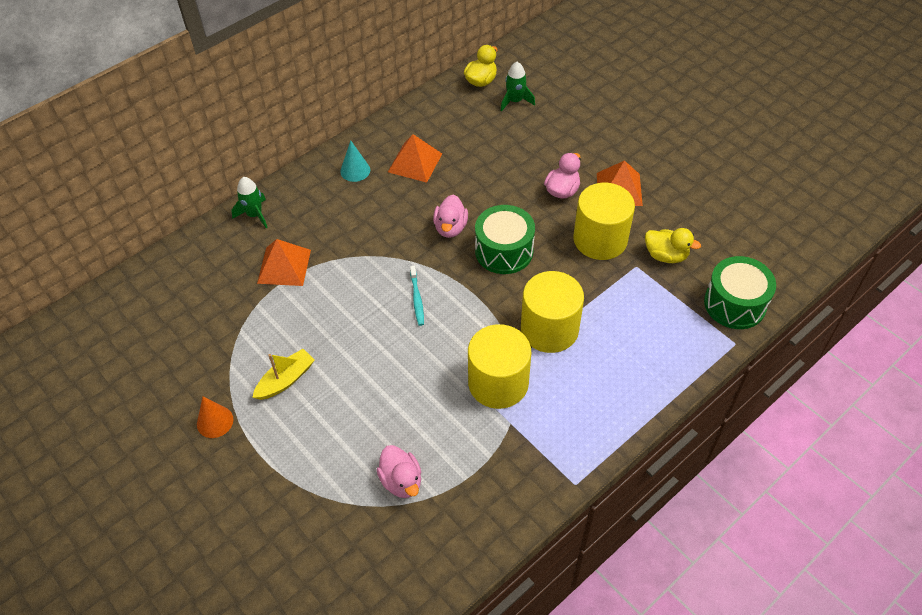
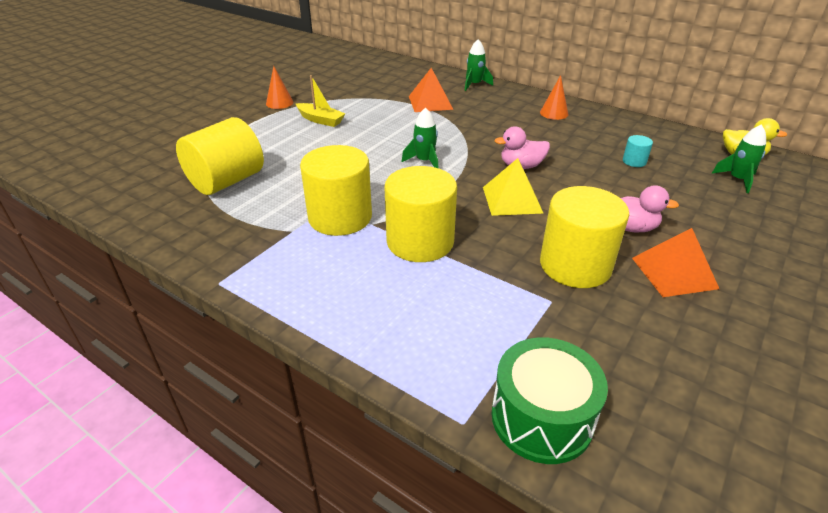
camera: 75 degrees right, 15 degrees down
(355, 170) = (554, 113): turquoise cone -> orange cone
(401, 481) = (227, 181): pink duck -> yellow cylinder
(415, 162) = (589, 137): orange pyramid -> none
(417, 299) = (424, 161): turquoise toothbrush -> green rocket
(468, 149) = (634, 161): none -> turquoise cylinder
(504, 251) = (512, 199): green drum -> yellow pyramid
(666, 255) = (588, 328): yellow duck -> none

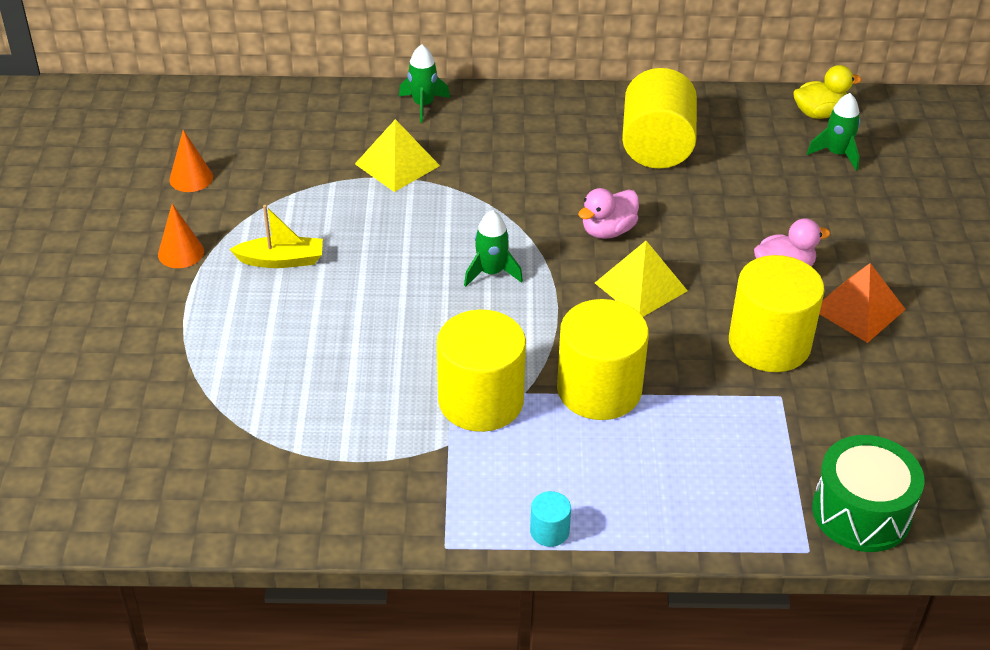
camera: 35 degrees left, 5 degrees up
(227, 181) = (280, 417): yellow cylinder -> yellow cylinder (657, 147)
(430, 102) = (397, 164): orange pyramid -> yellow pyramid
(554, 113) = (571, 122): orange cone -> orange cone (191, 178)
(634, 161) = (720, 170): turquoise cylinder -> turquoise cylinder (549, 531)

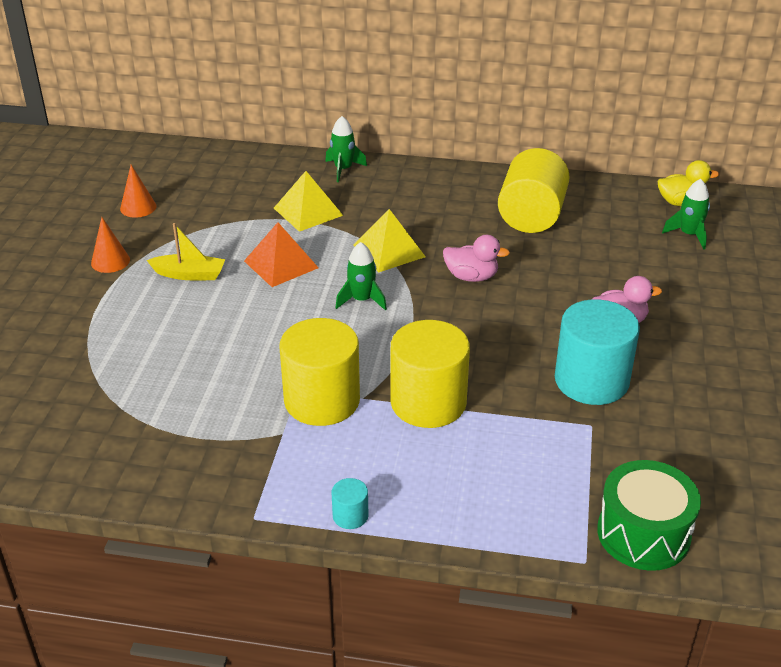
camera: 10 degrees right, 5 degrees down
(608, 231) = (471, 277): pink duck -> pink duck turned 135 degrees counterclockwise
(640, 286) = (488, 323): yellow pyramid -> yellow pyramid (389, 251)
(769, 344) = (591, 380): yellow cylinder -> turquoise cylinder
(858, 309) = (680, 360): orange pyramid -> orange pyramid (281, 264)

